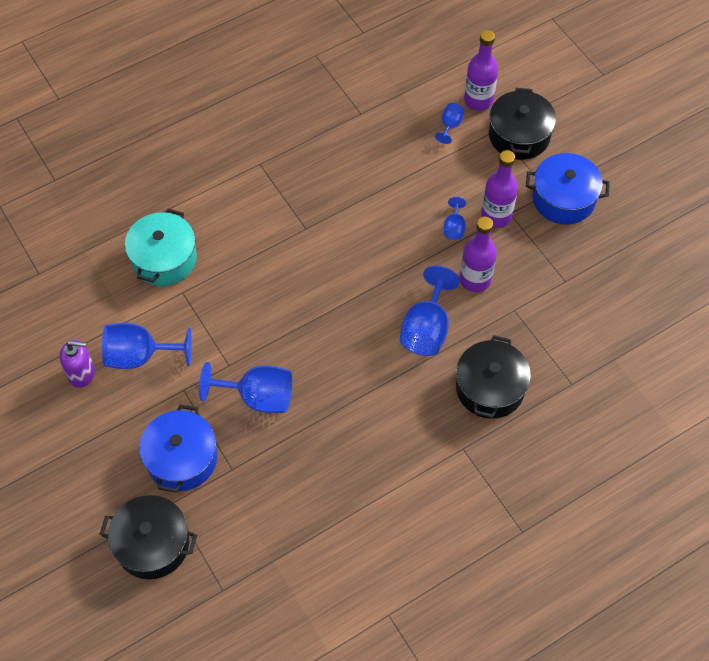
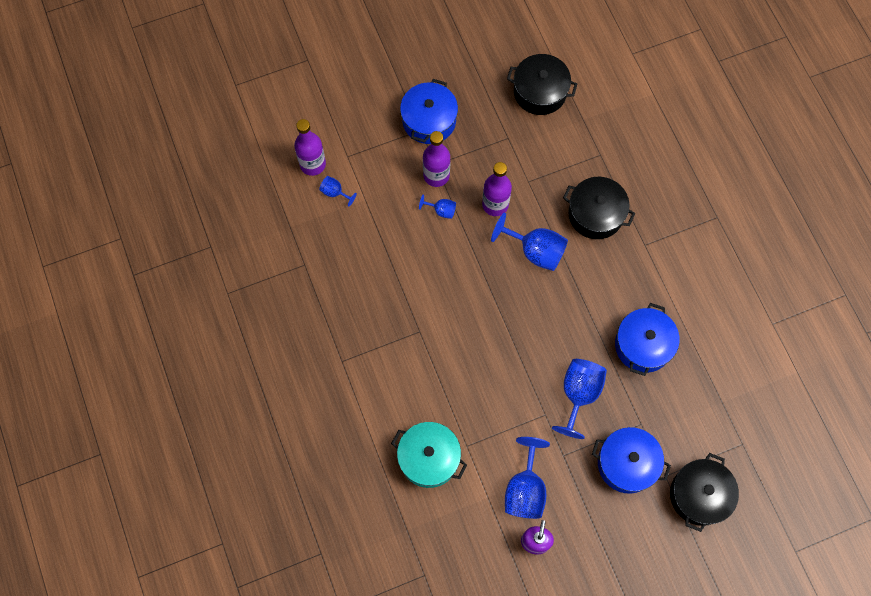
camera: 80 degrees left, 10 degrees up
(331, 460) = (643, 345): none -> blue pot
(519, 135) = (357, 140): black pot -> black pot (540, 92)

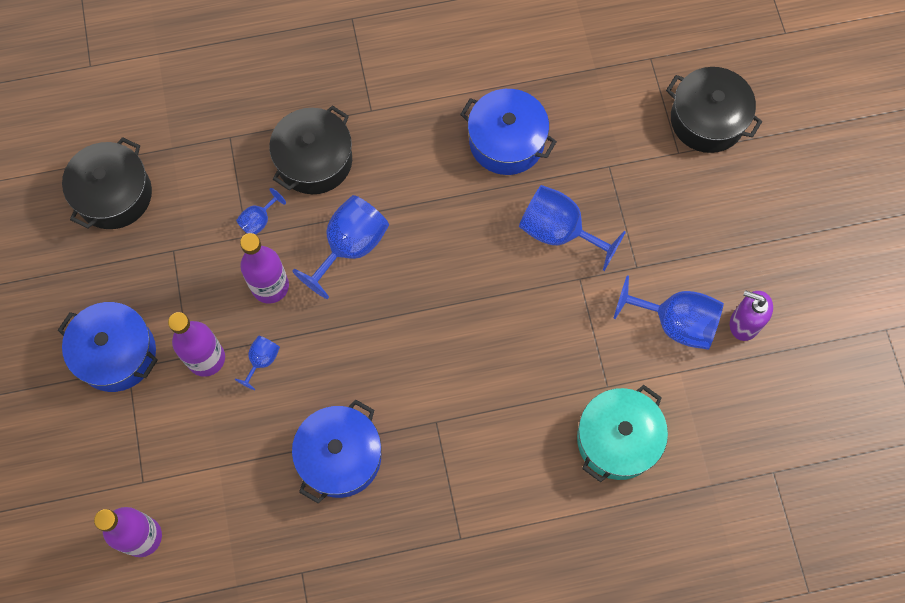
camera: 80 degrees left, 0 degrees up
(335, 192) = (197, 509): blue goblet -> blue goblet (259, 220)
(627, 463) = (657, 193): blue pot -> blue pot (340, 457)

